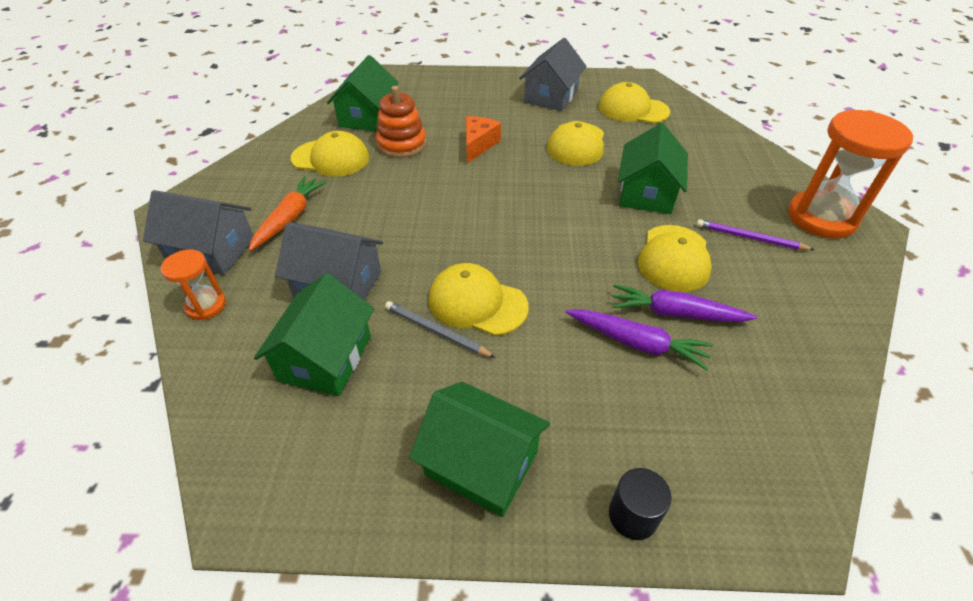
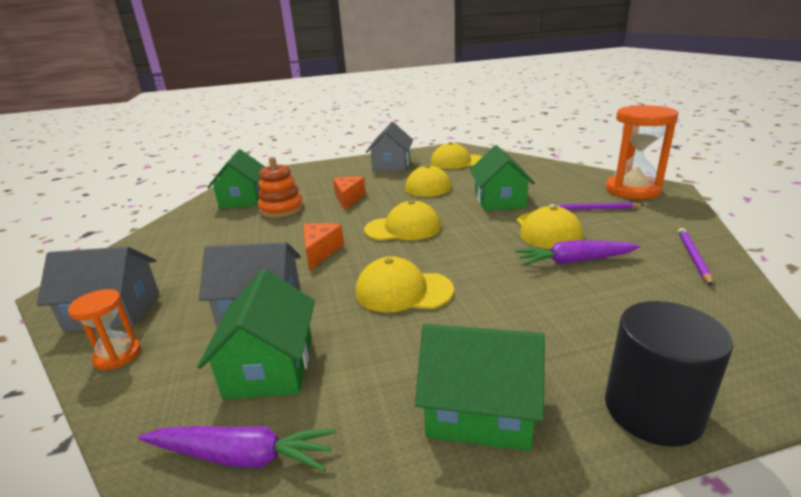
camera: 15 degrees left, 20 degrees down
(290, 218) = (192, 272): orange carrot -> none
(331, 158) = (219, 228): yellow cap -> yellow cap (403, 228)
(418, 223) = (320, 252): none -> orange cheese
(436, 331) = (375, 319): grey pencil -> none
(633, 515) = (652, 410): black cylinder -> black cylinder, size x1.72
(637, 343) = (559, 286): purple carrot -> purple carrot (241, 456)
(814, 346) = (693, 257): none -> purple pencil

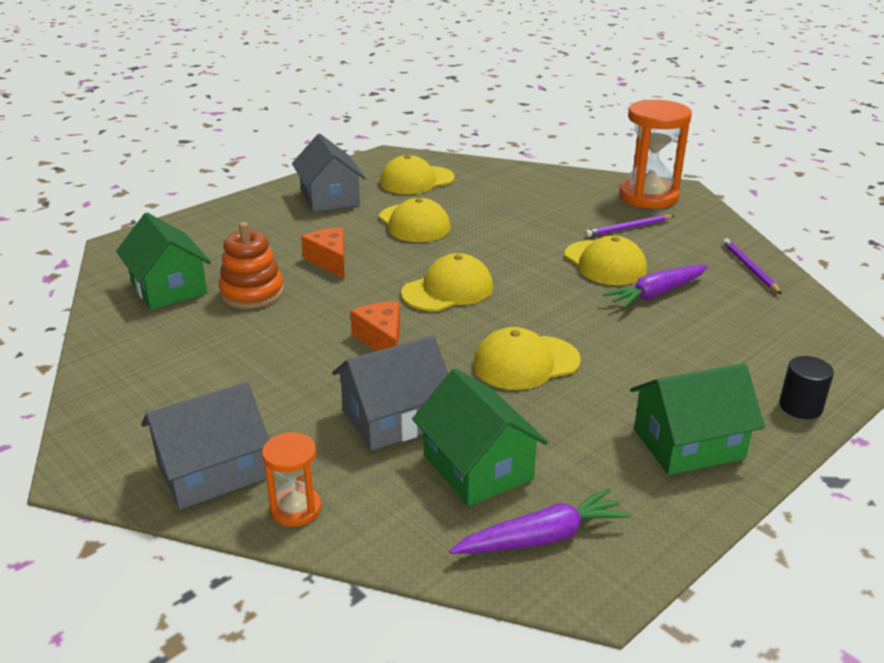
camera: 30 degrees left, 5 degrees up
(499, 200) = (522, 232): green house -> none
(652, 410) = (800, 407): black cylinder -> black cylinder, size x0.58

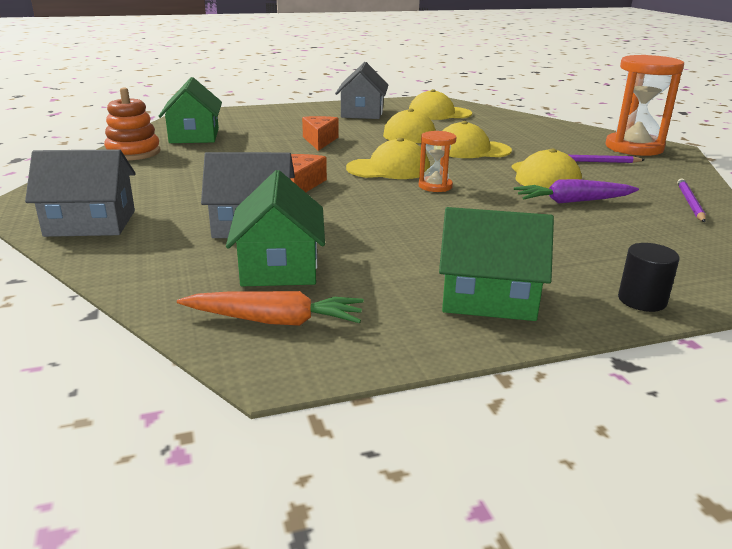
camera: 25 degrees right, 5 degrees down
(252, 293) = (244, 147): orange stacking toy -> orange stacking toy (133, 153)
(295, 509) = (115, 255): orange hourglass -> orange hourglass (435, 186)
(525, 363) = (400, 218): yellow cap -> yellow cap (471, 150)
(542, 537) = (275, 321): purple carrot -> orange carrot

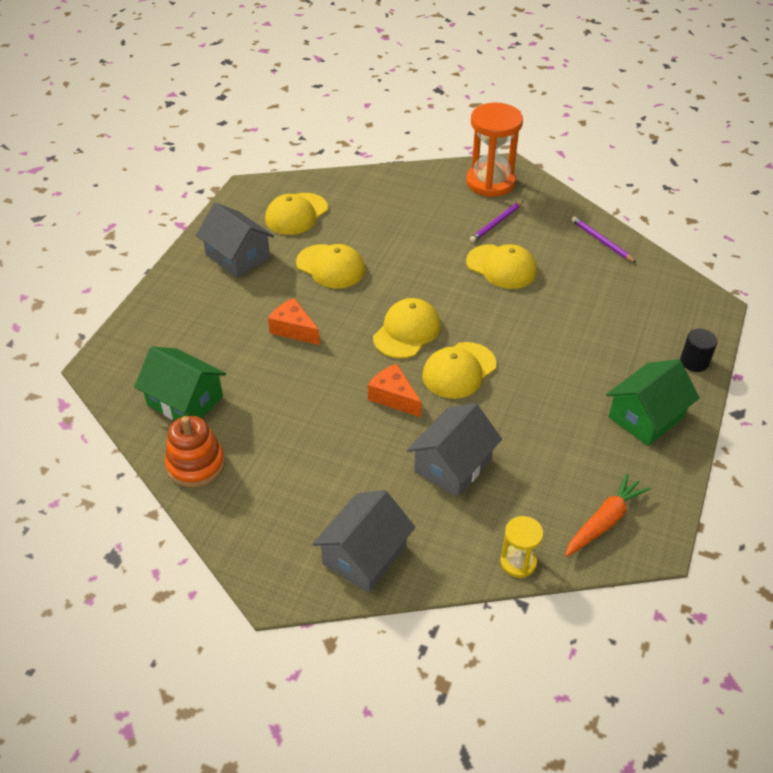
camera: 50 degrees left, 20 degrees up
(151, 290) = (518, 562): none -> yellow hourglass
(279, 266) = (533, 484): green house -> none
(435, 186) = (466, 331): orange hourglass -> none
(471, 150) = (410, 261): yellow cap -> yellow cap (459, 370)
(573, 201) = (554, 287): purple carrot -> none

